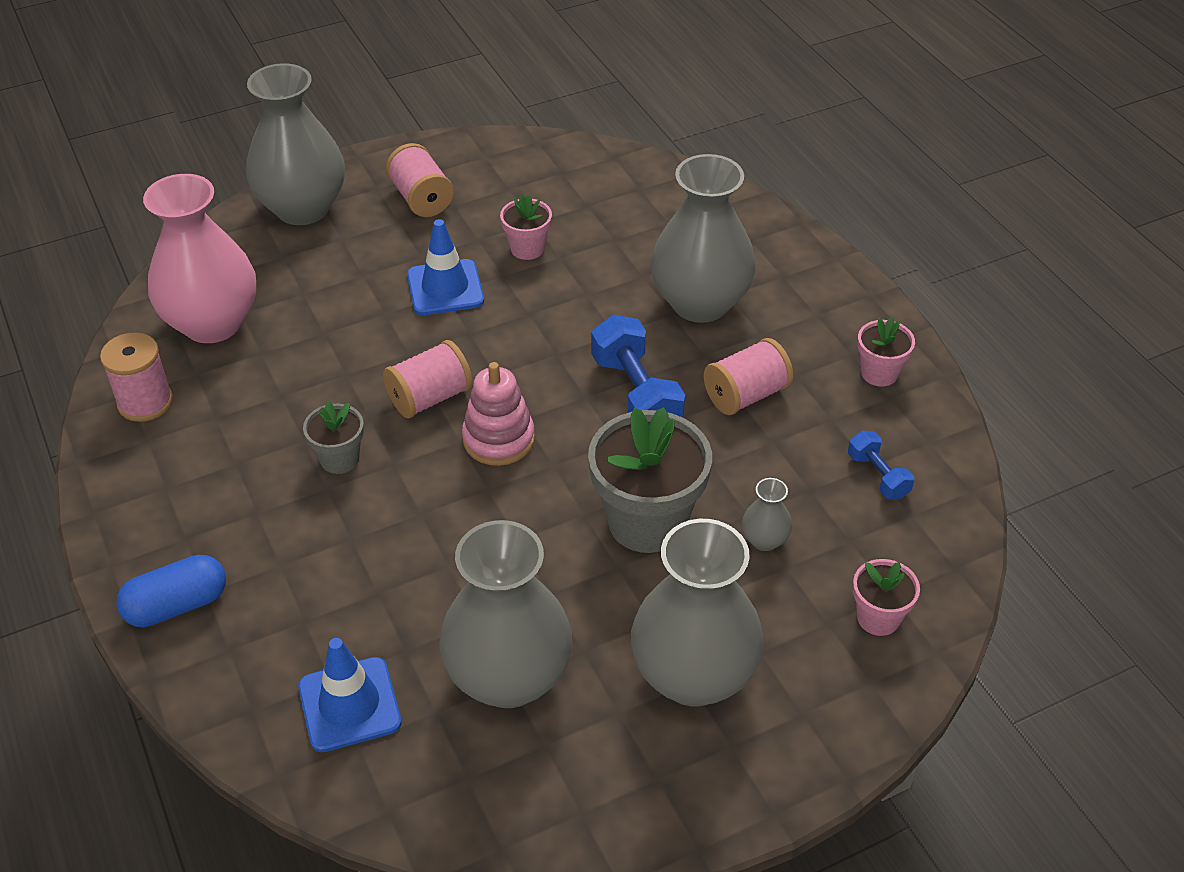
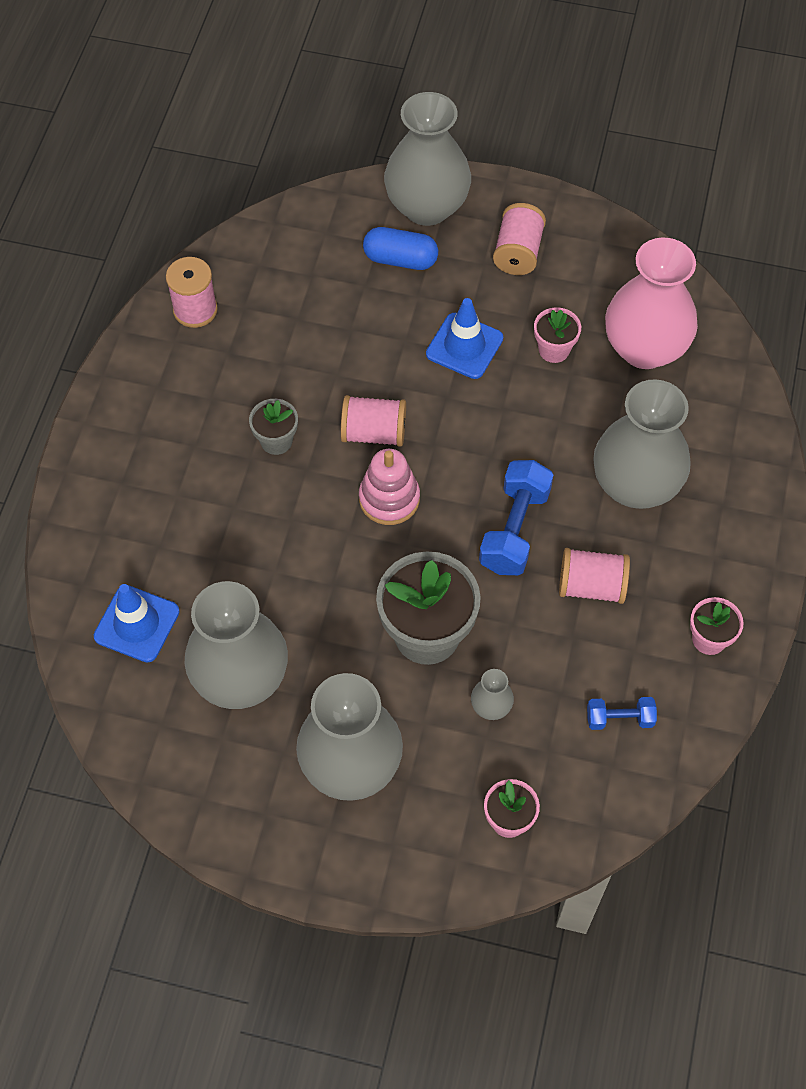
camera: 40 degrees right, 15 degrees up
(177, 605) = (97, 480): blue capsule -> blue capsule (400, 259)
(212, 323) = (286, 272): pink vase -> pink vase (644, 348)
(878, 476) = (619, 719): blue dumbbell -> blue dumbbell turned 75 degrees clockwise

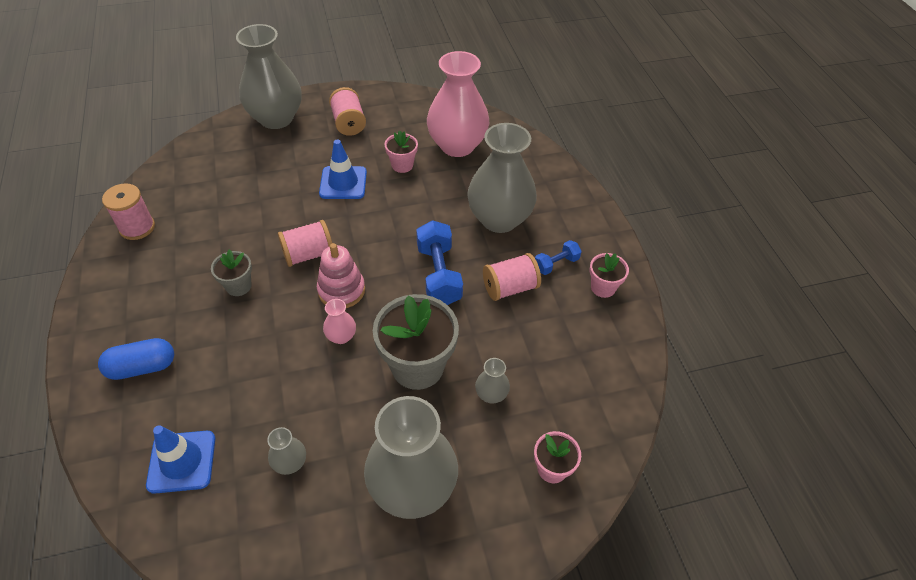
camera: 30 degrees left, 10 degrees down
(241, 678) = (290, 463): grey vase -> grey vase, size x0.42
(361, 558) = (341, 336): none -> pink vase
(400, 259) = (273, 151): blue capsule -> blue capsule (142, 367)
(619, 719) = (581, 362): blue dumbbell -> blue dumbbell (556, 264)

